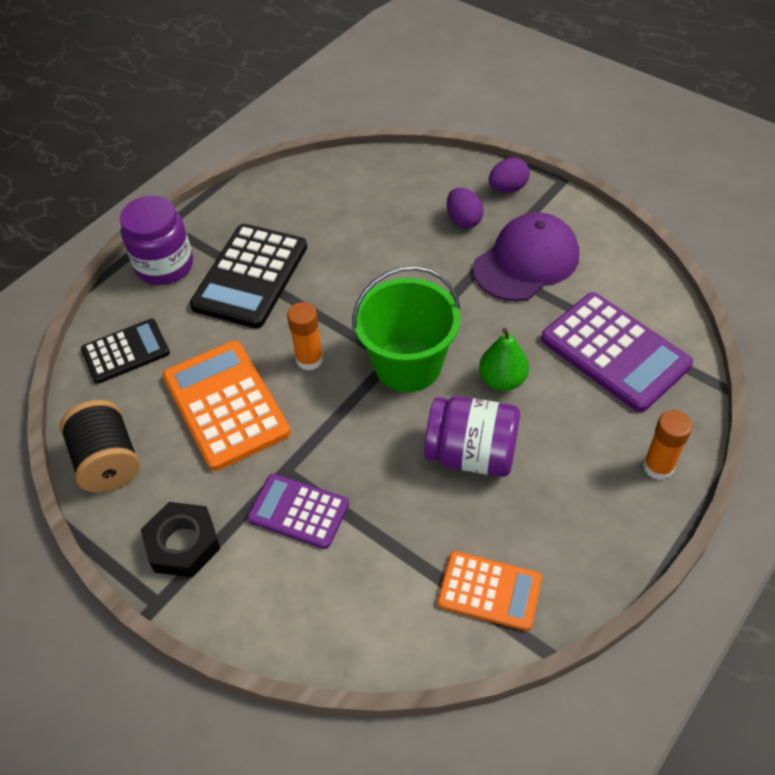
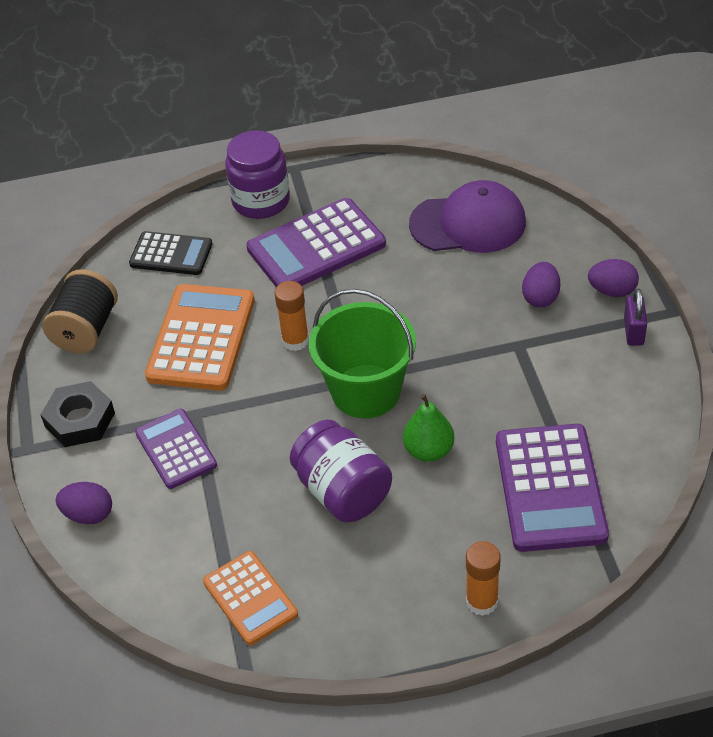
camera: 40 degrees right, 5 degrees down
(250, 276) = (316, 247): black calculator -> purple calculator
(277, 621) = (88, 514): none -> purple egg
(526, 261) = (557, 365): purple cap -> purple cap (468, 223)
(552, 208) = (633, 332): none -> purple padlock

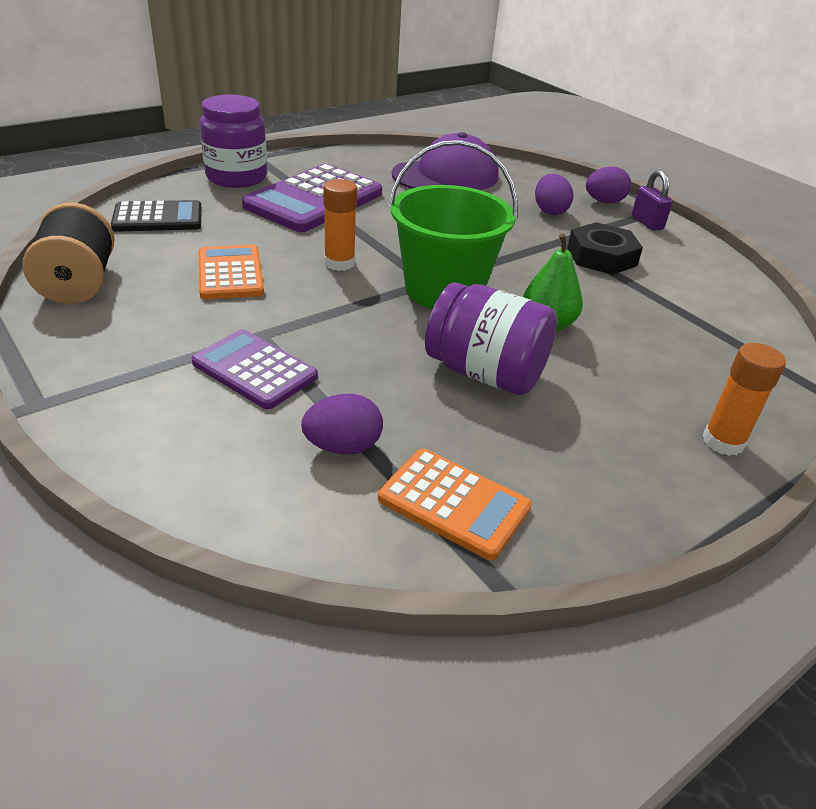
camera: 30 degrees left, 10 degrees down
(80, 420) = (105, 363): black nut -> black nut (601, 256)
(88, 514) = (164, 459): purple egg -> purple egg (343, 447)
(201, 338) = (230, 273): orange calculator -> orange calculator, size x0.62
(550, 488) = (690, 333): purple calculator -> none

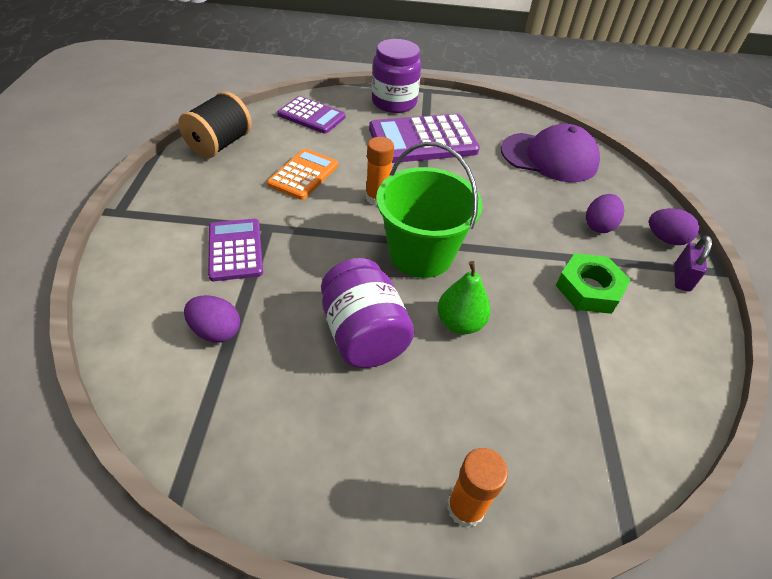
camera: 40 degrees right, 10 degrees up
(158, 218) = (311, 116): black calculator -> purple calculator
(454, 503) = (224, 412): orange calculator -> none
(601, 256) = (589, 289): black nut -> green nut

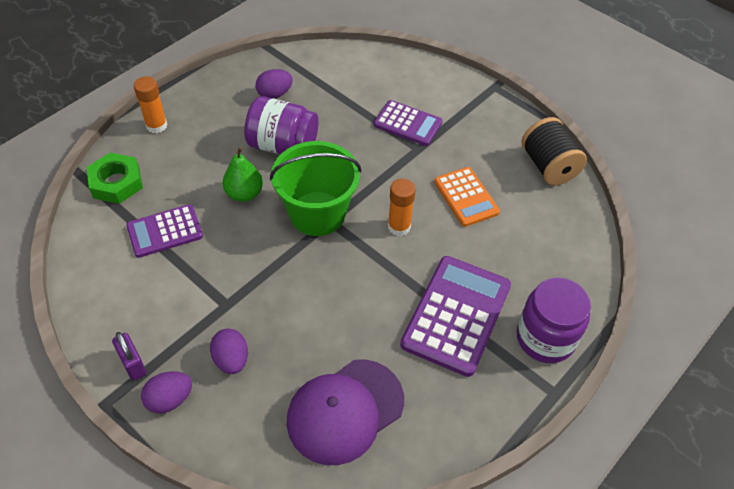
camera: 130 degrees right, 5 degrees up
(216, 331) = (346, 90): purple egg -> purple egg (274, 94)
(311, 116) = (559, 250): purple calculator -> purple calculator (165, 231)
(589, 289) = (191, 288): green nut -> green nut (116, 183)

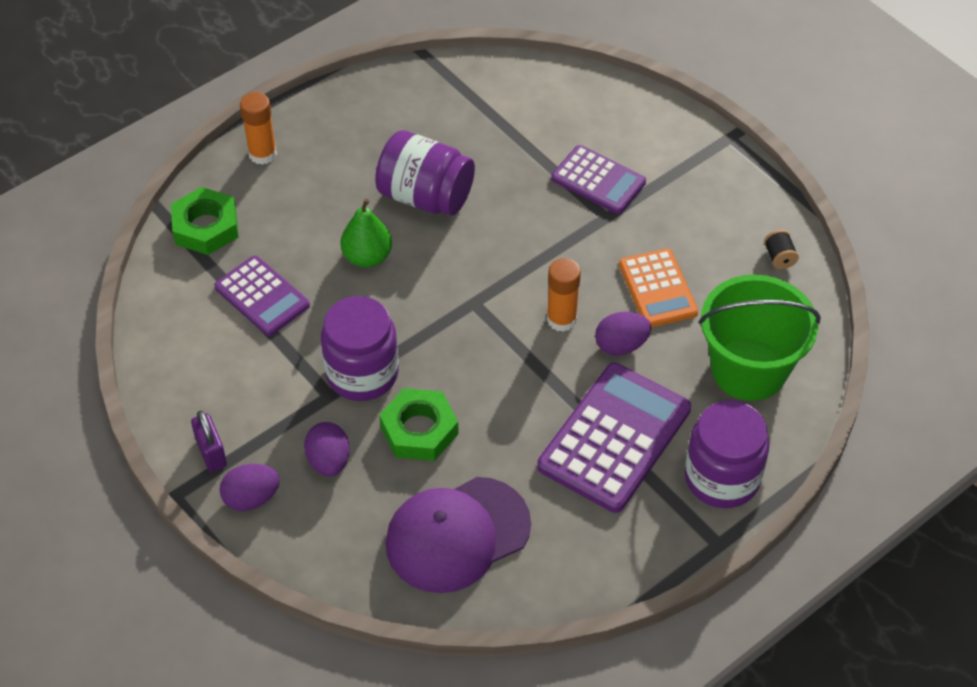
camera: 10 degrees right, 0 degrees up
(165, 231) = (262, 296): purple calculator -> purple calculator turned 120 degrees counterclockwise
(250, 284) = (362, 373): none -> purple jar
(274, 94) = (424, 123): purple egg -> purple egg (621, 345)
(302, 325) = (419, 430): none -> green nut
(317, 213) = (458, 292): green bucket -> green bucket (748, 369)
(548, 166) = (779, 257): black spool -> black spool, size x0.44

